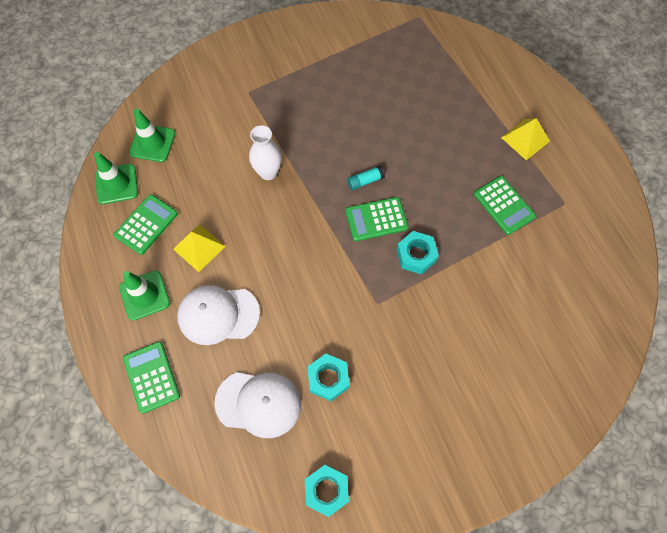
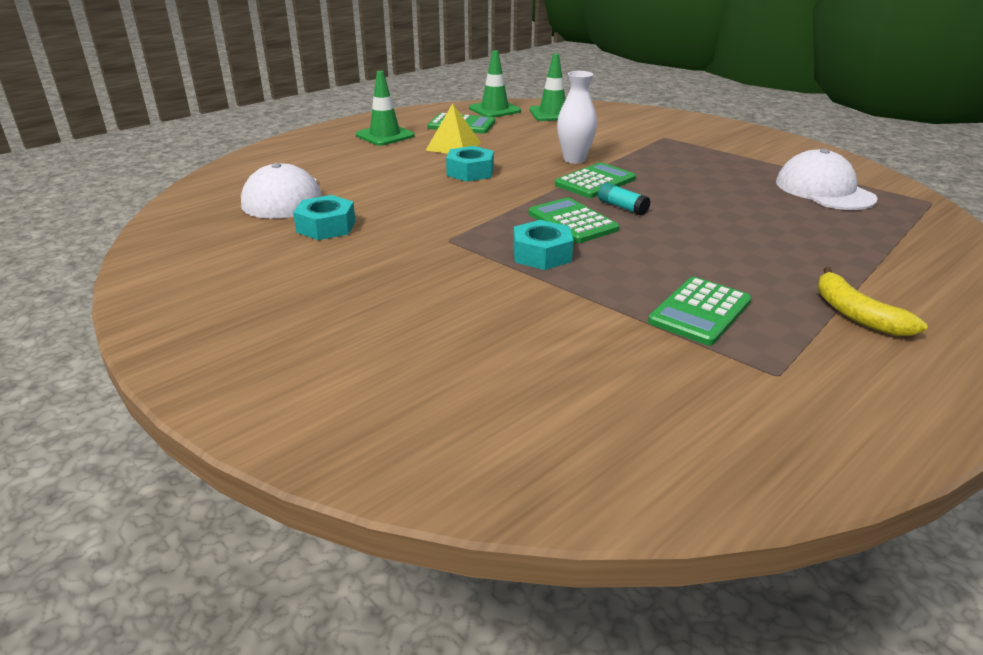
camera: 70 degrees right, 35 degrees down
(151, 377) = (298, 150): green calculator -> green calculator (595, 182)
(218, 315) = (381, 165): white cap -> white cap (824, 190)
(326, 490) = (176, 247): turquoise nut -> turquoise nut (470, 172)
(525, 139) = (856, 314): yellow pyramid -> yellow banana

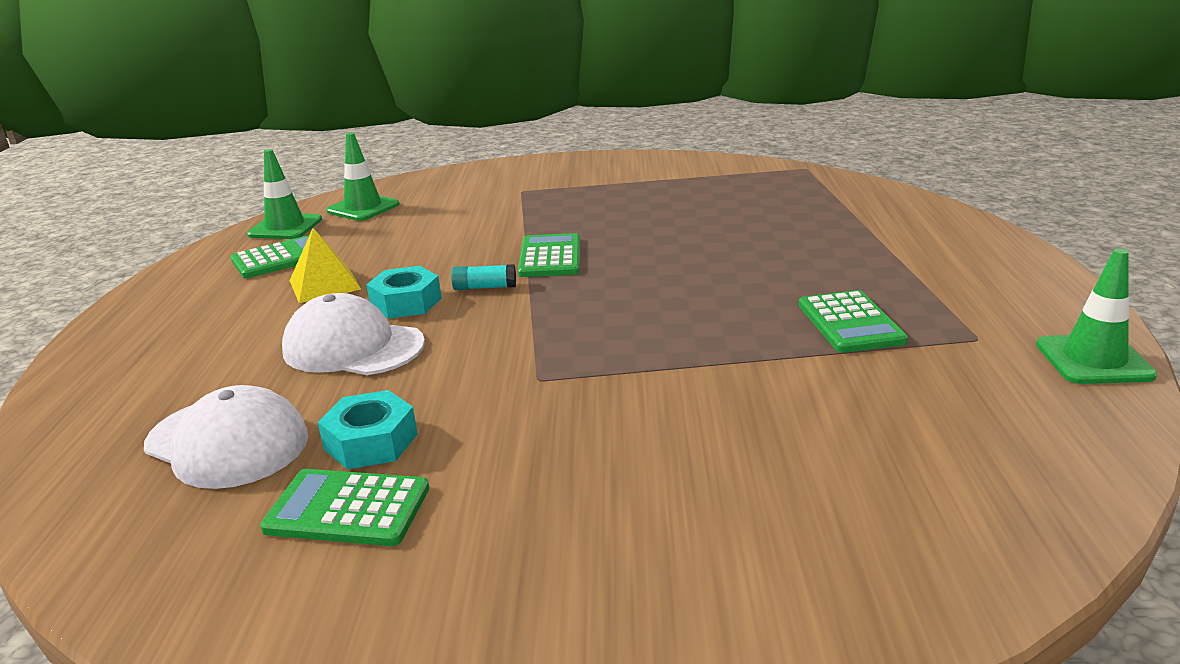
camera: 45 degrees left, 5 degrees down
(385, 135) = (204, 309): green traffic cone -> green traffic cone (1093, 360)
(541, 254) = (649, 344): turquoise nut -> none
(572, 221) = (610, 302): green calculator -> green calculator (347, 509)
(574, 159) = (485, 244): white vase -> none
(622, 207) = (622, 269): turquoise glue stick -> turquoise glue stick (485, 287)
(824, 190) = (729, 188): white cap -> white cap (353, 347)
(856, 314) = (927, 270): yellow banana -> none

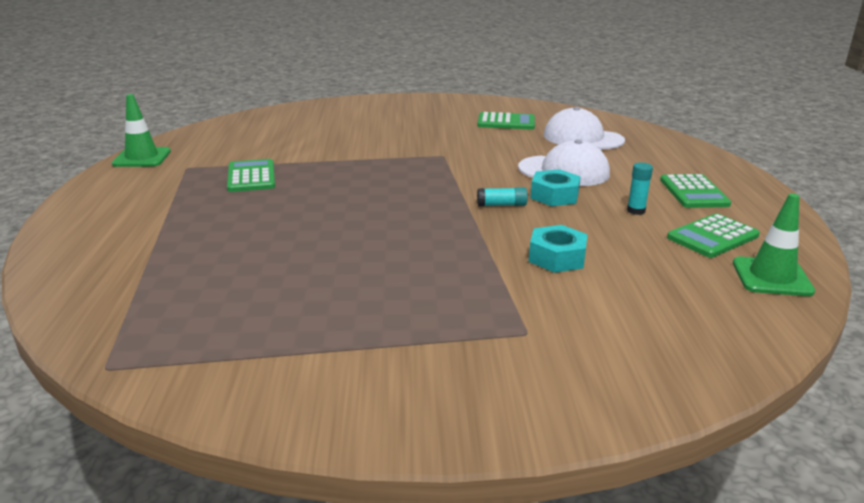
camera: 175 degrees right, 0 degrees up
(324, 284) = (636, 211): yellow pyramid -> turquoise glue stick
(363, 208) = (718, 307): green traffic cone -> none
(371, 442) = (514, 137): turquoise nut -> turquoise nut (557, 257)
(550, 257) = (457, 230): green calculator -> green calculator (693, 192)

